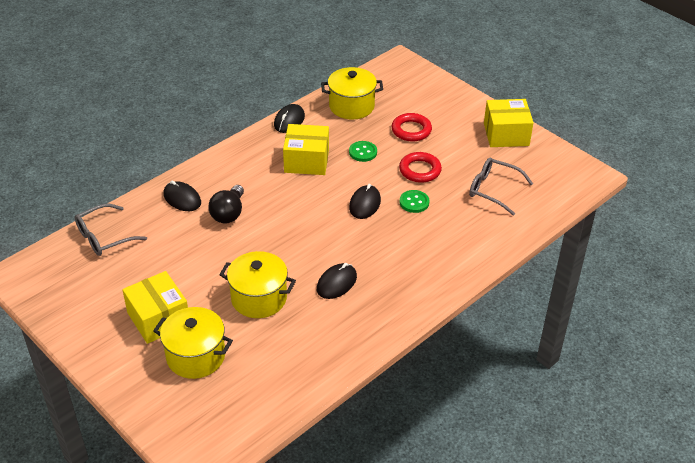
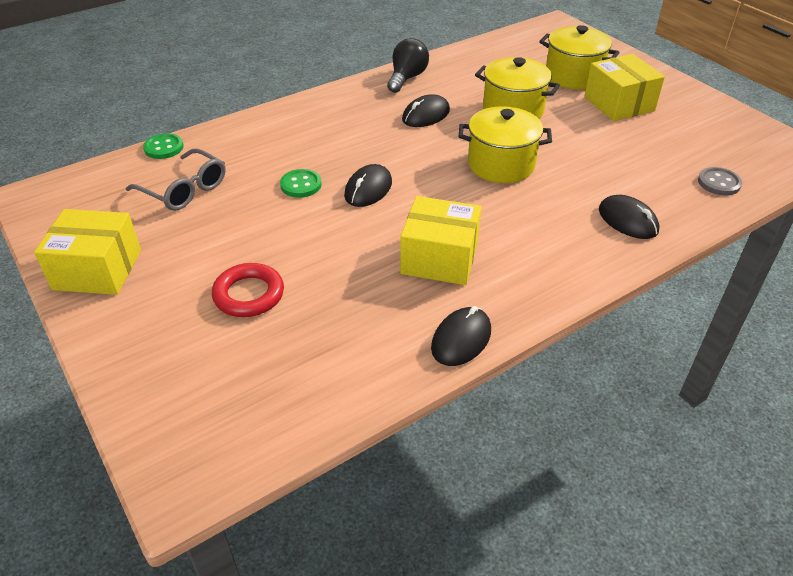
camera: 170 degrees left, 0 degrees up
(104, 237) = (719, 183): grey glasses -> grey button
(228, 213) = (557, 195): black light bulb -> black light bulb (407, 78)
(351, 106) = (336, 359): yellow pot -> yellow pot (501, 165)
(363, 152) = (346, 263): green button -> green button (164, 148)
(420, 170) = (270, 226): red ring -> none

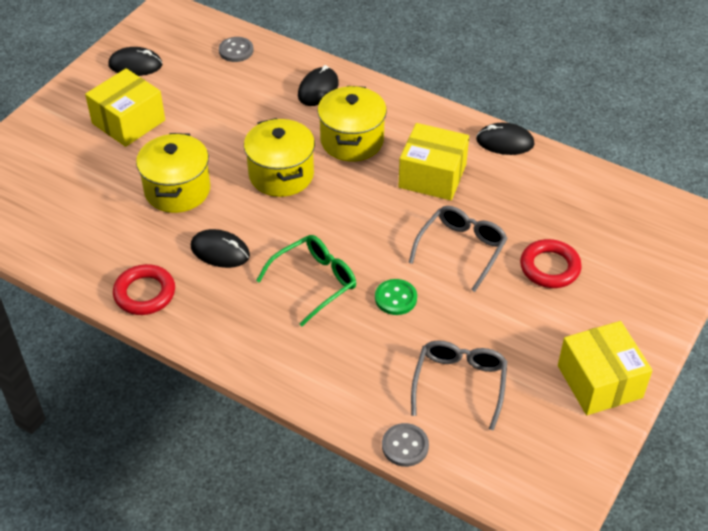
camera: 115 degrees left, 5 degrees up
(164, 148) = (405, 446): green button -> grey button
(323, 242) = (461, 249): none -> grey glasses
(355, 150) = (314, 282): none -> green glasses
(368, 189) = (372, 248): black mouse -> black mouse (135, 65)
(407, 78) = (145, 293): black light bulb -> red ring
(439, 258) = (432, 176): yellow box -> yellow box turned 60 degrees counterclockwise
(573, 76) = (81, 163): yellow pot -> yellow pot (352, 141)

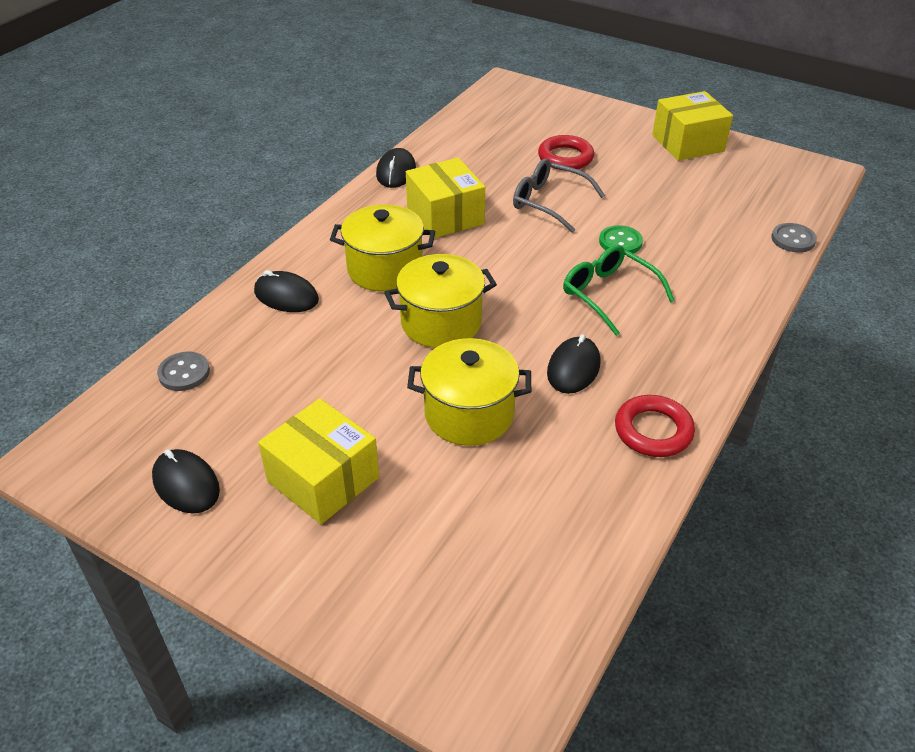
camera: 90 degrees left, 5 degrees down
(135, 65) = (186, 484): black mouse -> black mouse turned 45 degrees counterclockwise
(432, 176) = (445, 216): yellow box -> yellow box turned 45 degrees counterclockwise
(459, 384) = (713, 209): grey glasses -> none

